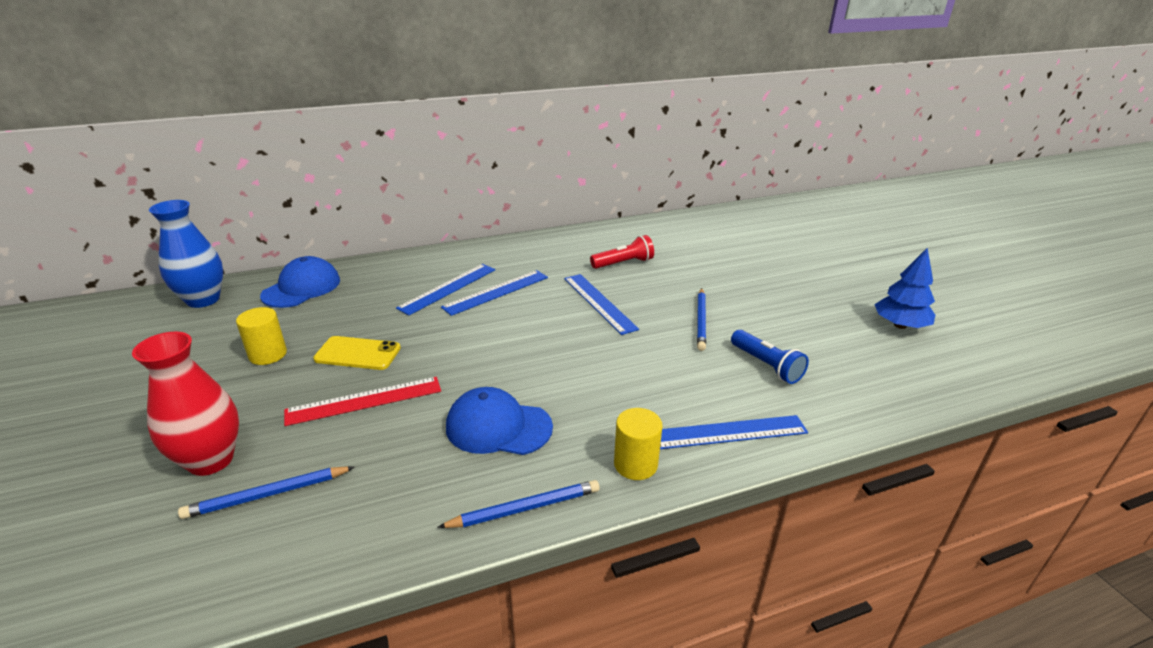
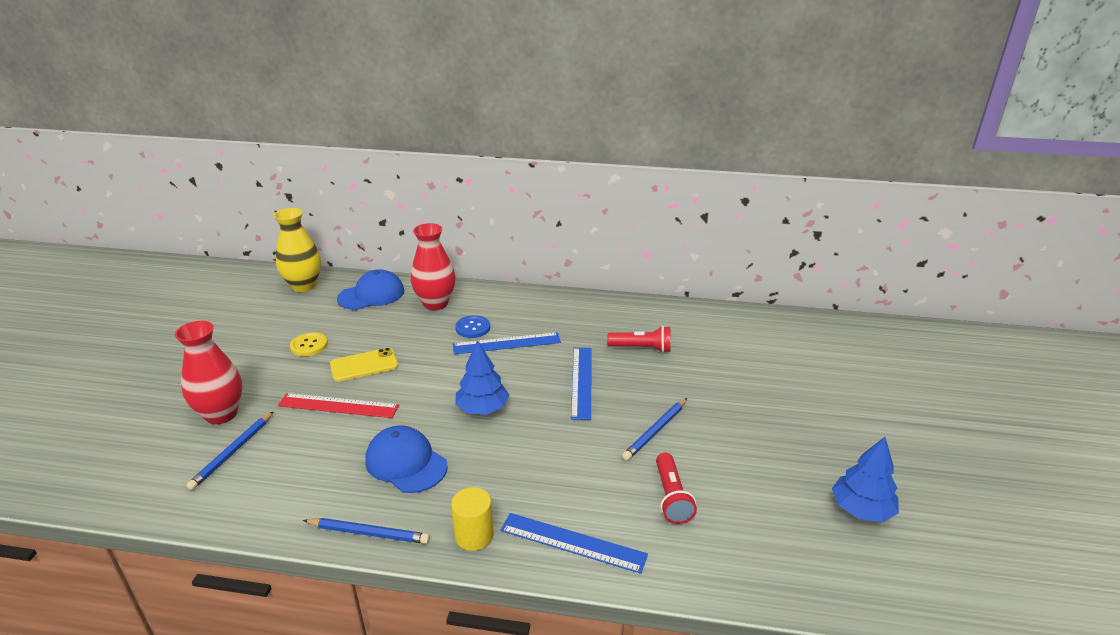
camera: 30 degrees right, 0 degrees up
(203, 300) = (304, 286): blue vase -> yellow vase
(267, 495) = (232, 452): blue pencil -> blue pencil turned 75 degrees counterclockwise
(268, 354) = (309, 345): yellow cylinder -> yellow button
(358, 353) = (364, 365): yellow phone -> yellow phone turned 60 degrees counterclockwise
(386, 278) = (435, 303): none -> red vase
(448, 288) = (473, 328): blue ruler -> blue button
(529, 352) = (482, 408): none -> blue tree
(767, 365) = (671, 497): blue flashlight -> red flashlight

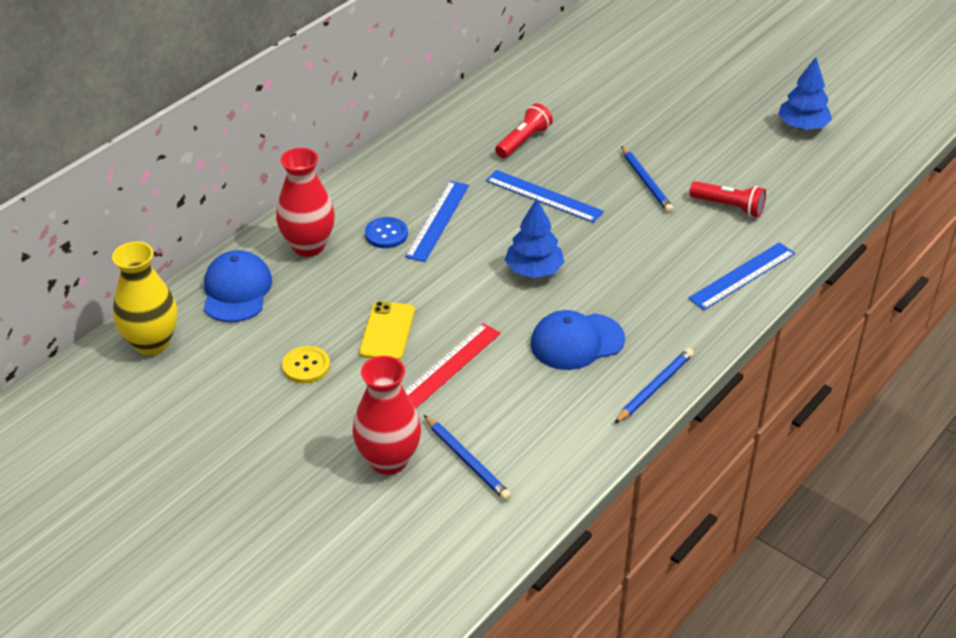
camera: 60 degrees left, 10 degrees up
(474, 536) = (699, 326): yellow cylinder -> none

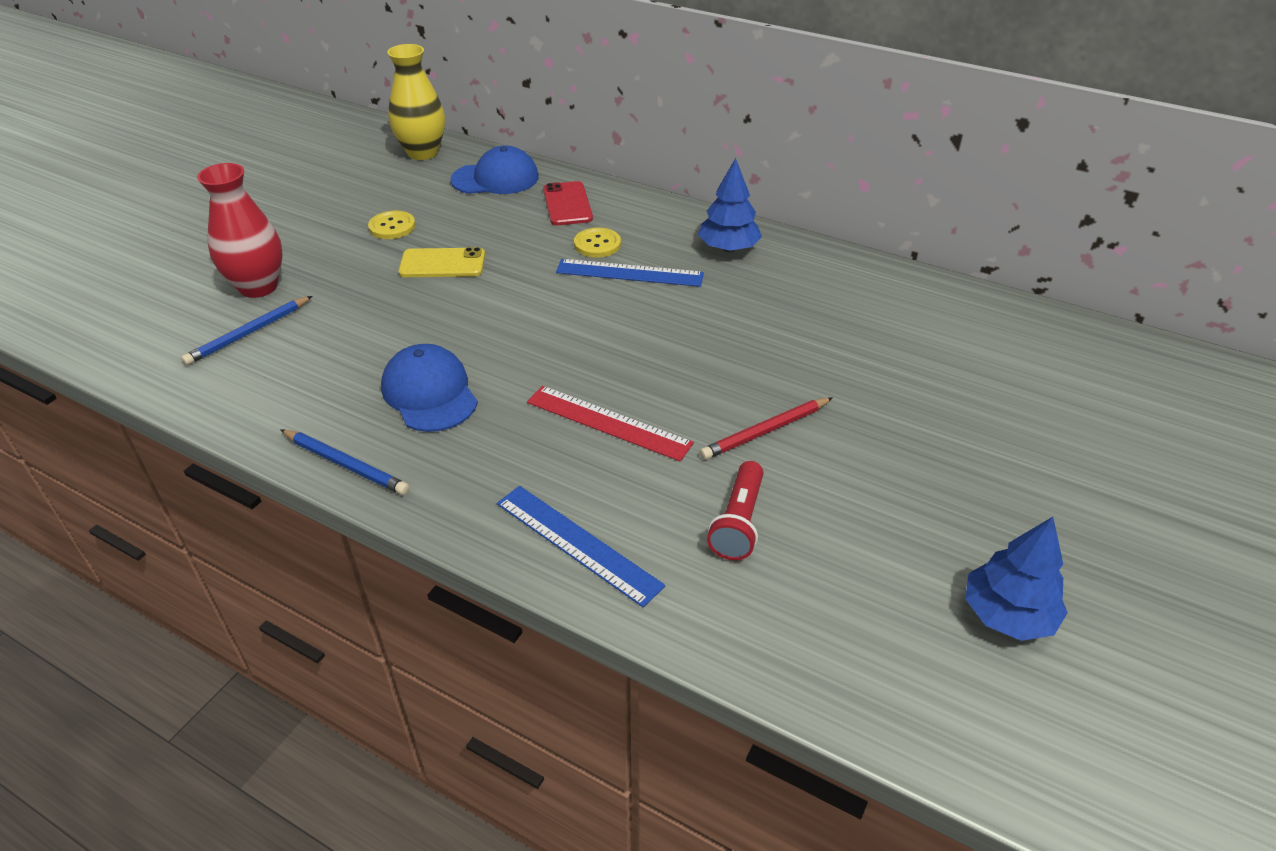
camera: 80 degrees right, 0 degrees up
(308, 246) = (567, 204): red vase -> red phone
(386, 234) = (597, 244): blue button -> yellow button
(447, 367) = (388, 306): red ruler -> red ruler (608, 422)
(523, 141) = (808, 317): red flashlight -> none
(534, 270) = (555, 349): blue tree -> blue tree (728, 248)
(543, 196) = (700, 343): blue ruler -> none
(646, 182) = (765, 431): blue pencil -> red pencil

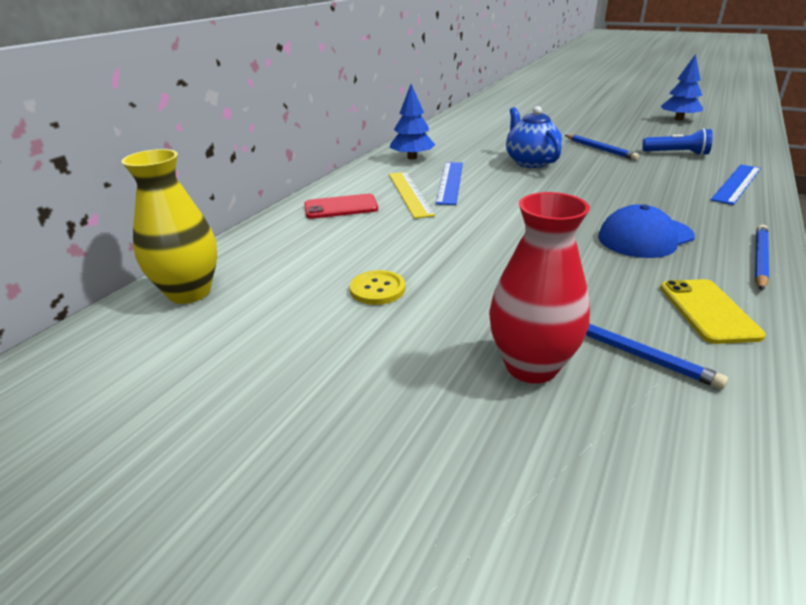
camera: 90 degrees left, 10 degrees down
(442, 264) = (451, 252): yellow phone -> yellow phone (708, 311)
(495, 178) = (279, 242): blue cap -> none
(597, 244) = (409, 193): yellow button -> yellow ruler
(608, 422) = (625, 181): red ruler -> none
(702, 346) = (530, 162): none -> blue teapot
(738, 523) = (677, 153): red flashlight -> blue flashlight
(765, 431) = (600, 149): red pencil -> blue pencil

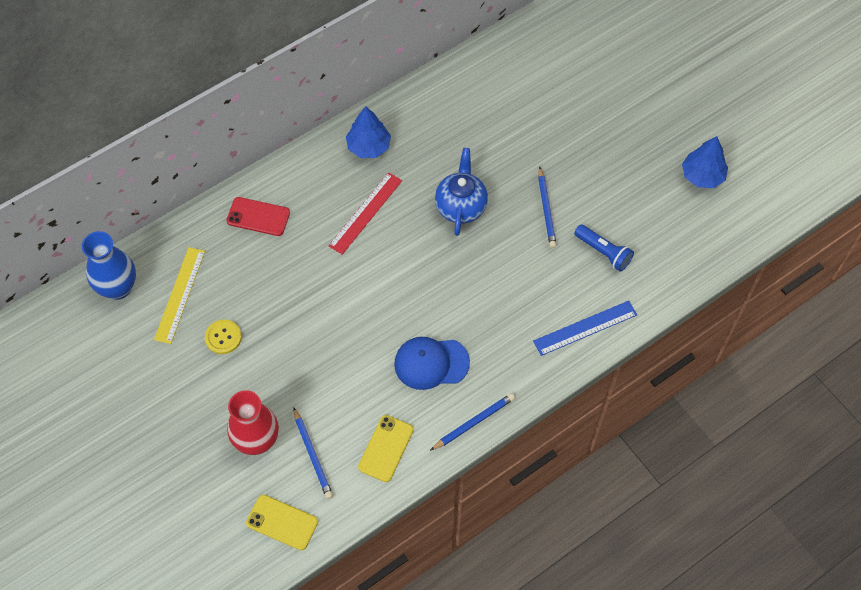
camera: 25 degrees right, 30 degrees up
(189, 292) = (118, 288): yellow vase -> blue vase
(409, 193) = (321, 218): yellow ruler -> yellow ruler (180, 295)
(450, 182) = (365, 213): blue ruler -> red ruler
(701, 454) = (282, 522): none -> yellow phone

